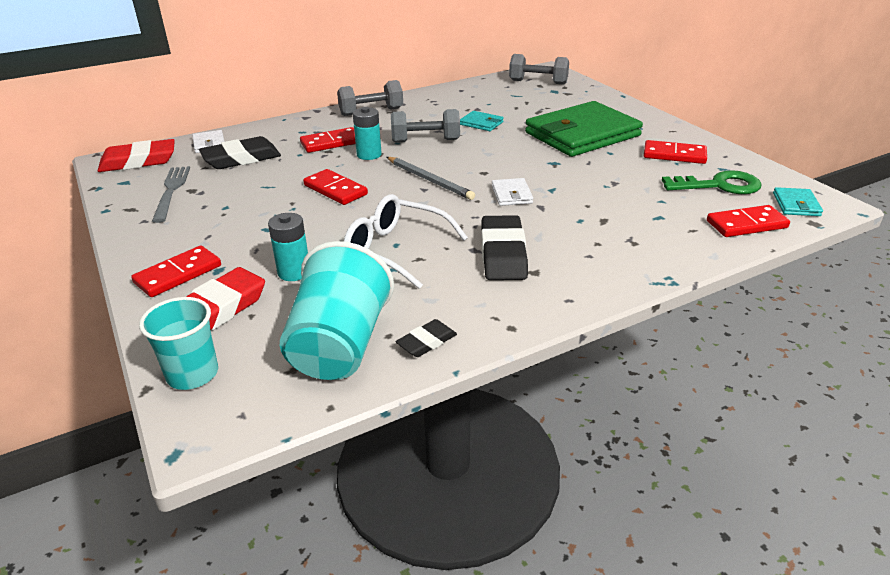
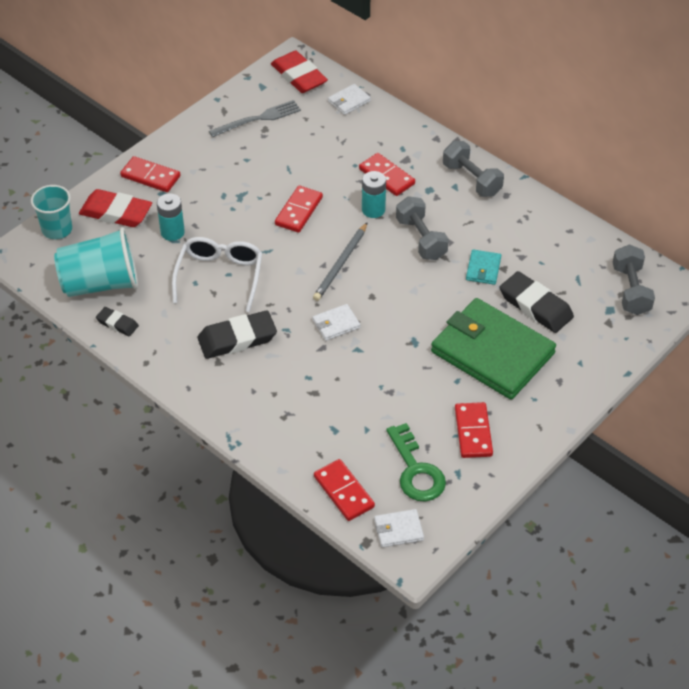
camera: 70 degrees right, 15 degrees up
(241, 158) = (330, 133): black eraser -> black eraser (535, 306)
(796, 205) = (398, 530): turquoise wallet -> white wallet

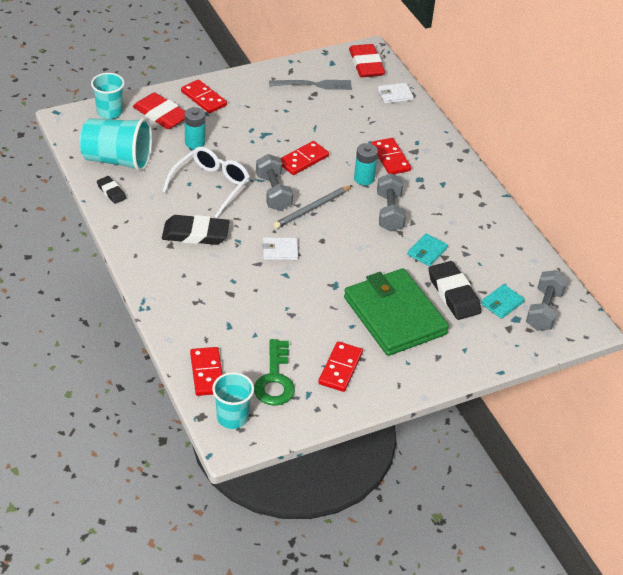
camera: 20 degrees right, 5 degrees down
(398, 530) = (232, 417): white wallet -> turquoise cup
(472, 179) = (460, 183): grey dumbbell -> grey dumbbell (273, 192)
(587, 298) = (502, 303): none -> turquoise wallet

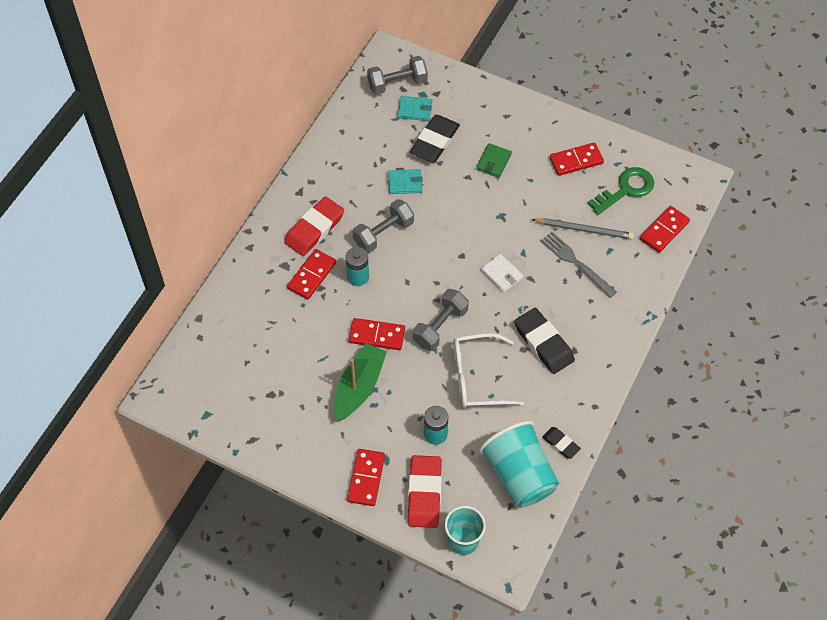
camera: 125 degrees left, 15 degrees up
(111, 192) = (561, 444): black eraser -> black eraser turned 60 degrees counterclockwise
(232, 417) = (682, 190): turquoise cup -> none
(272, 131) = (359, 387): none -> green boat
(312, 209) = (432, 286): grey pencil -> grey pencil (584, 230)
(314, 85) = (257, 404): grey fork -> grey fork (576, 263)
(366, 64) = (183, 384): red eraser -> red eraser (314, 229)
(394, 315) = (493, 162): green wallet -> green wallet, size x0.40
(395, 95) = (213, 330): white wallet -> none

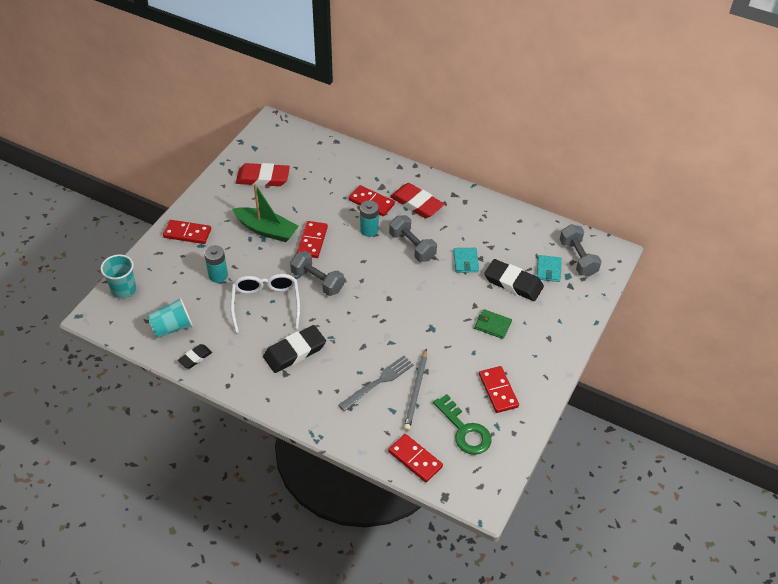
camera: 90 degrees right, 10 degrees down
(424, 493) = (168, 267): red eraser -> red eraser (263, 178)
(502, 274) = (368, 325): white wallet -> none
(519, 475) = (172, 327): turquoise cup -> turquoise cup, size x0.64

